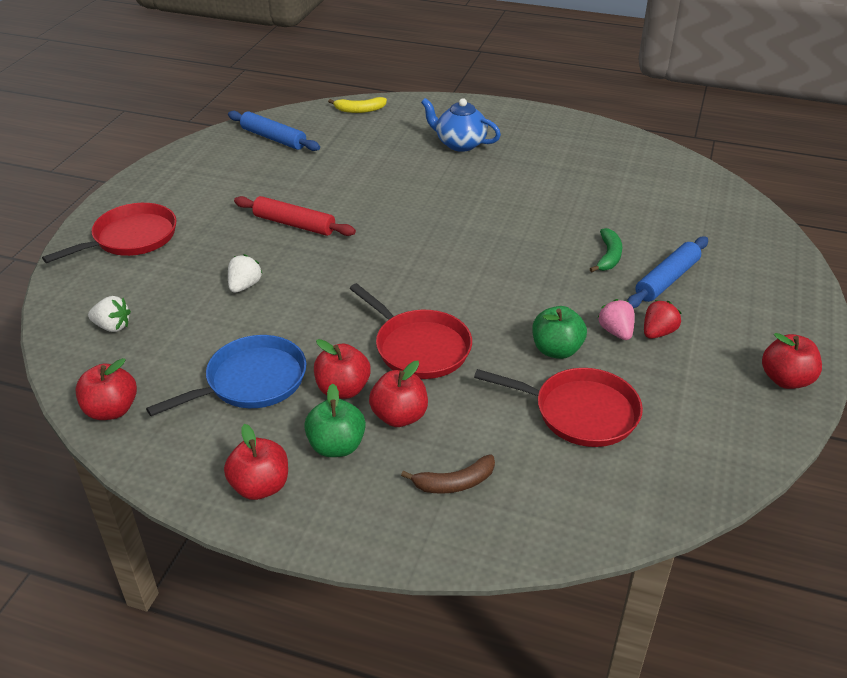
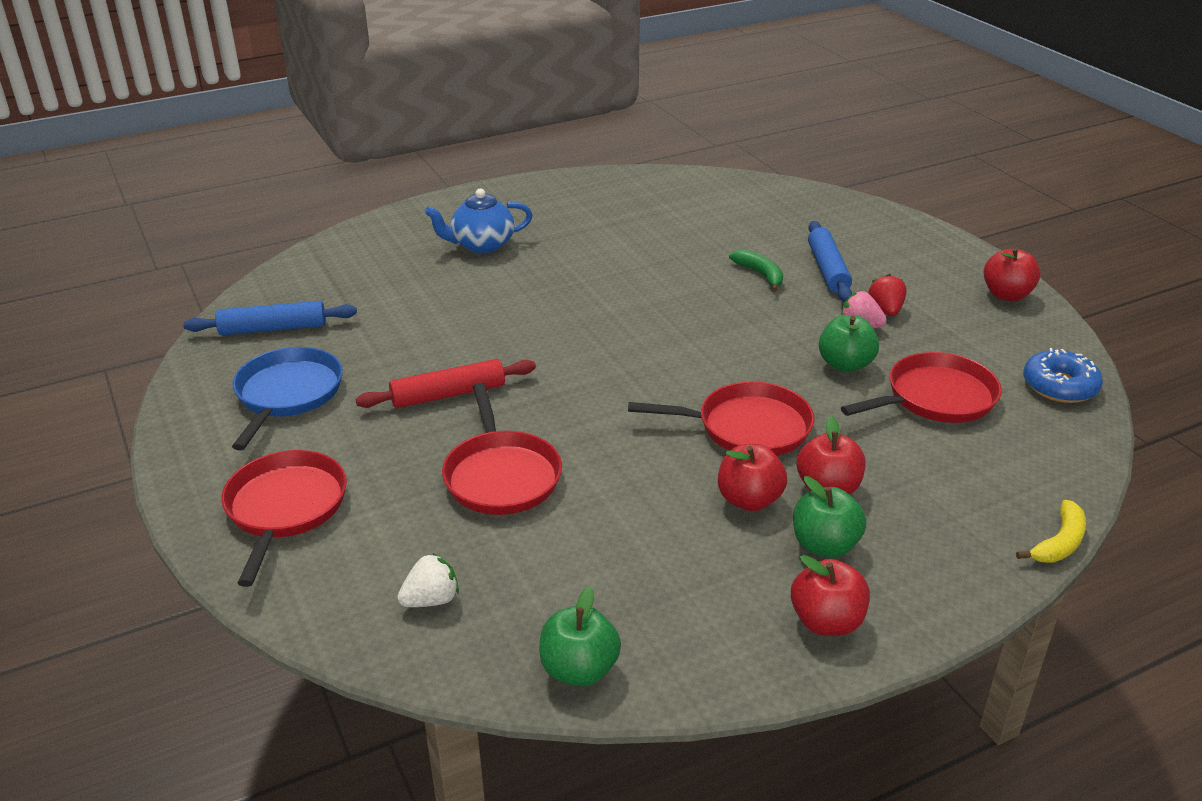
camera: 45 degrees left, 5 degrees down
(111, 410) = (579, 669): red apple -> green apple
(244, 286) = (501, 476): white strawberry -> red pan
(251, 381) = (662, 548): blue pan -> blue pan (287, 394)
(359, 110) = (323, 259): yellow banana -> yellow banana (1059, 543)
(454, 483) = (949, 506): brown banana -> none
(696, 469) = (1059, 386): none -> blue donut

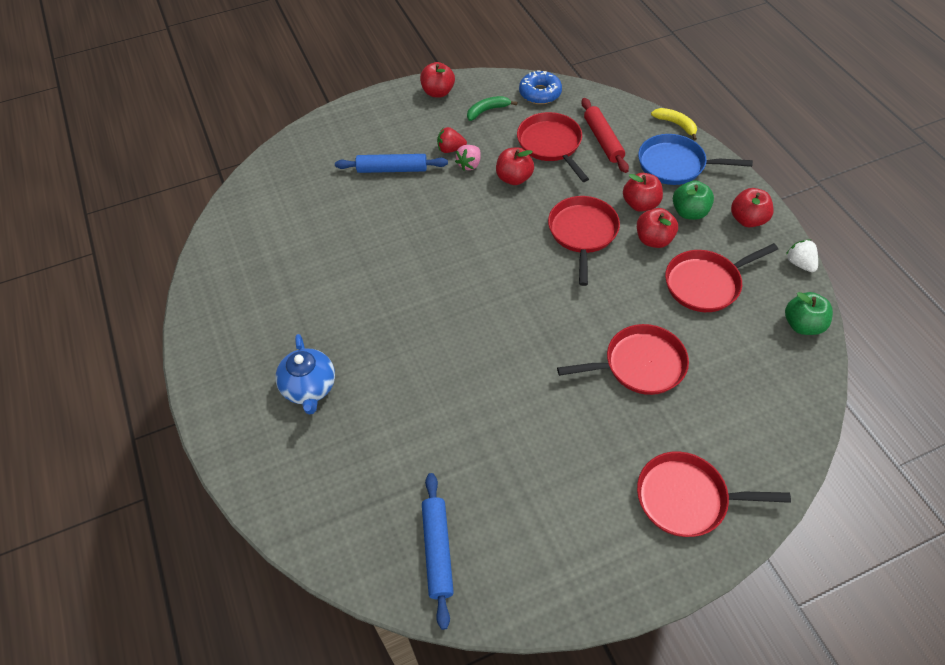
camera: 85 degrees left, 20 degrees up
(287, 394) = (543, 520): blue pan -> blue pan (675, 165)
(431, 600) = (762, 398): white strawberry -> white strawberry (799, 263)
(448, 394) = (544, 401): red rolling pin -> red rolling pin (603, 140)
(661, 553) = (705, 284): none -> red pan
(760, 274) = (393, 206): green banana -> green banana (487, 110)
(845, 364) = (514, 178): green apple -> red apple

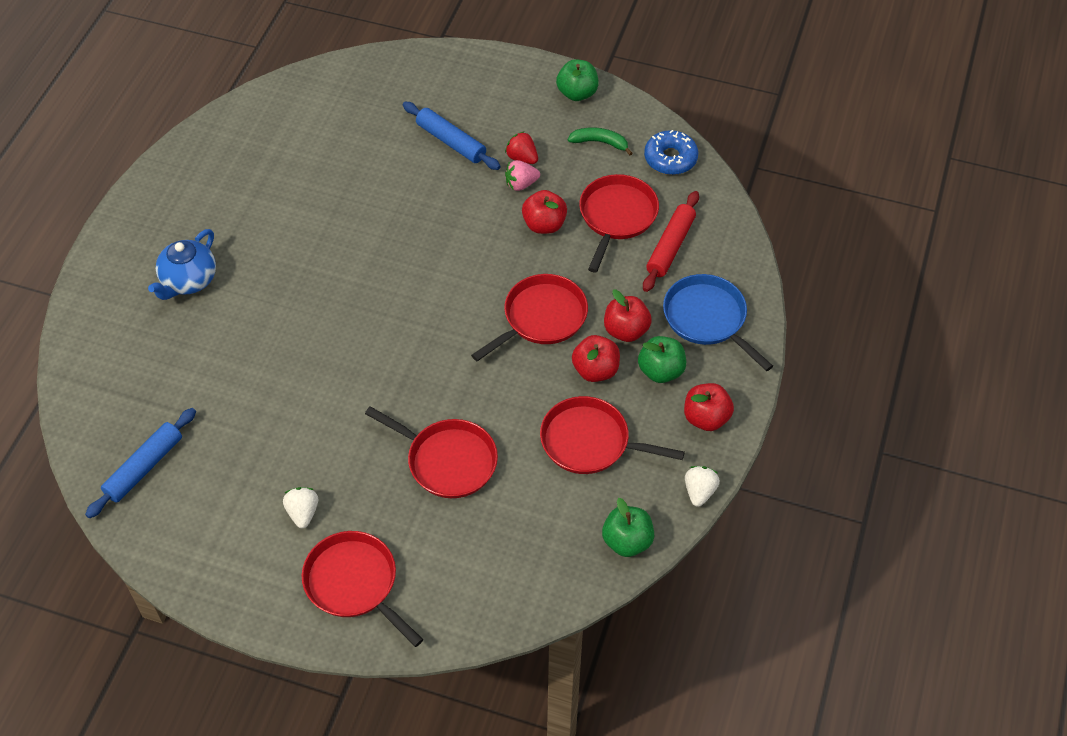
camera: 40 degrees right, 0 degrees up
(438, 92) = (577, 93): red apple -> green apple
(592, 481) = (303, 513): none -> white strawberry
(676, 125) = (762, 281): yellow banana -> none

